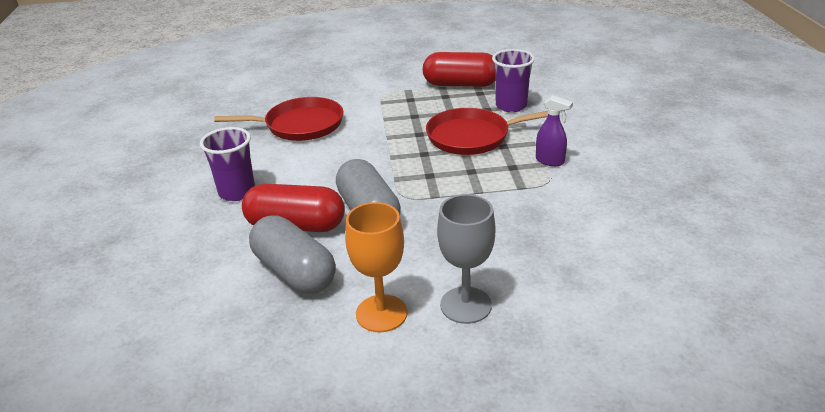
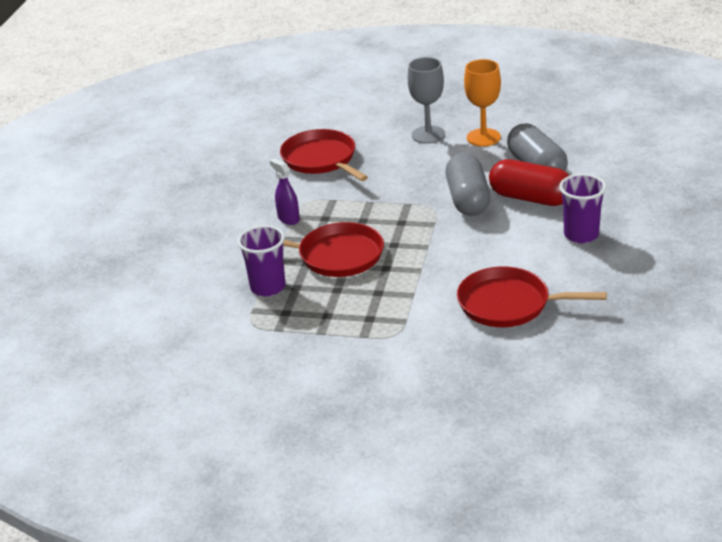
camera: 160 degrees left, 0 degrees up
(460, 84) = (296, 332): red capsule -> none
(582, 237) = (321, 159): none -> red pan

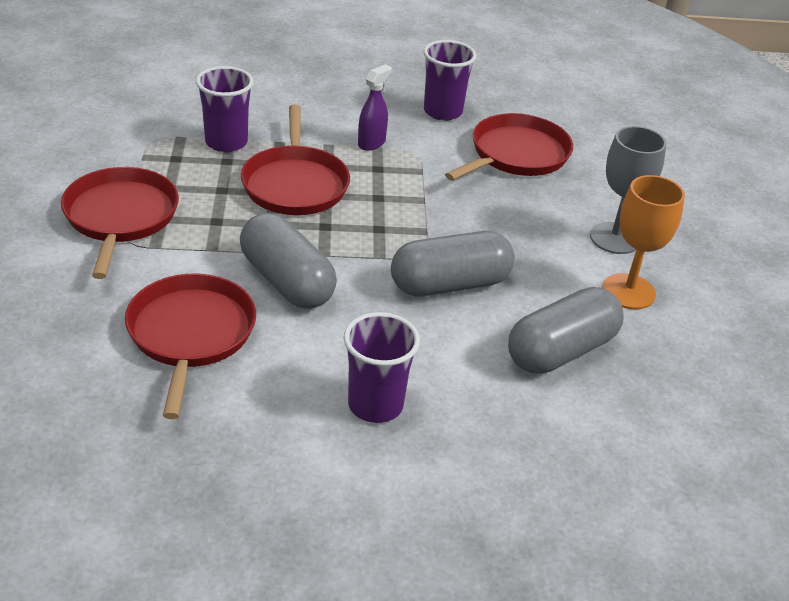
camera: 70 degrees right, 5 degrees up
(252, 184) = (443, 112): none -> purple cup
(363, 339) = (120, 217): none -> red pan
(455, 263) = (286, 281): none -> grey capsule
(530, 198) = (468, 347): red capsule -> none

